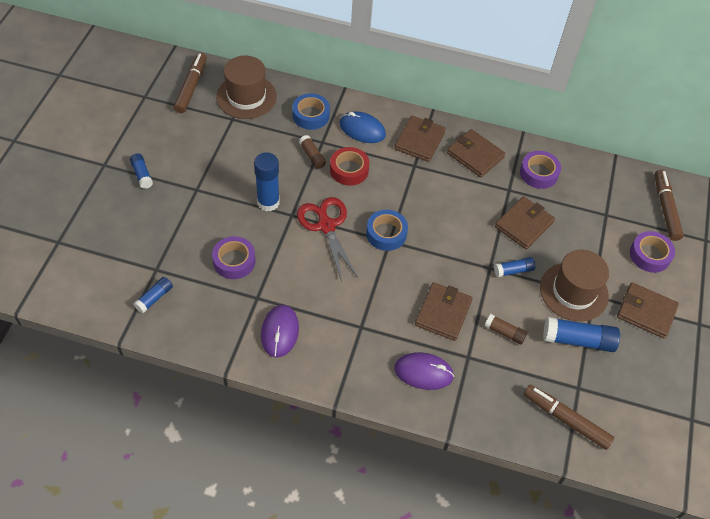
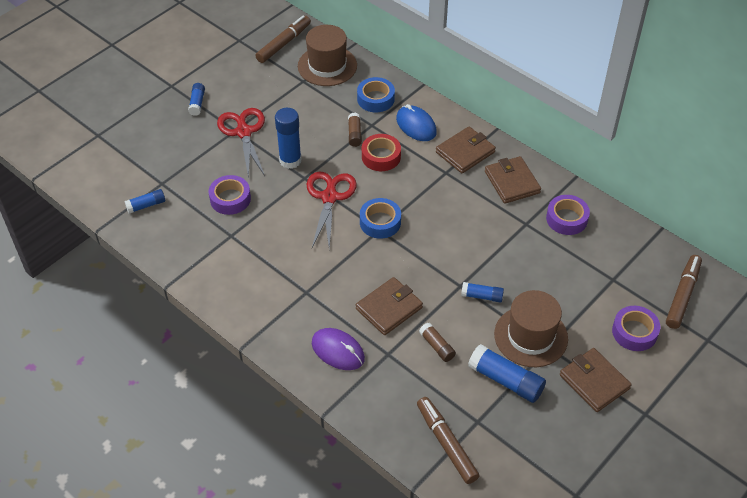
camera: 30 degrees right, 5 degrees down
(206, 189) = (243, 132): none -> red scissors
(279, 332) = (232, 270): purple mouse -> none
(523, 224) = (520, 259): brown wallet -> none

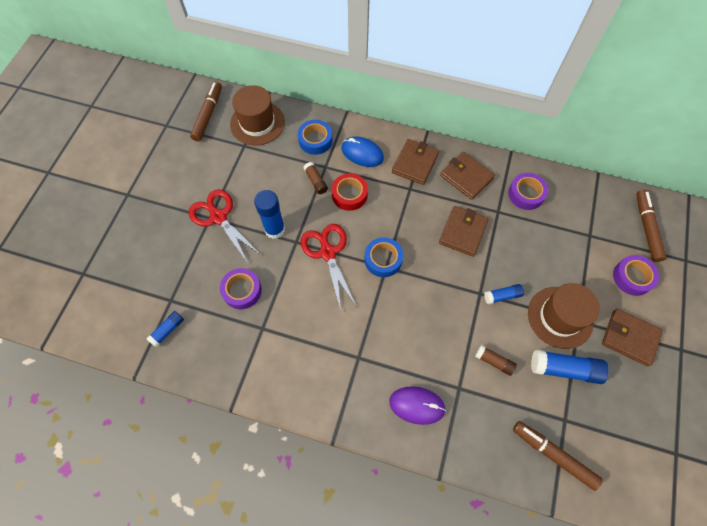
camera: 25 degrees left, 15 degrees up
(197, 103) = (161, 204): blue glue stick -> none
(389, 308) = (435, 342): brown wallet -> brown wallet (462, 232)

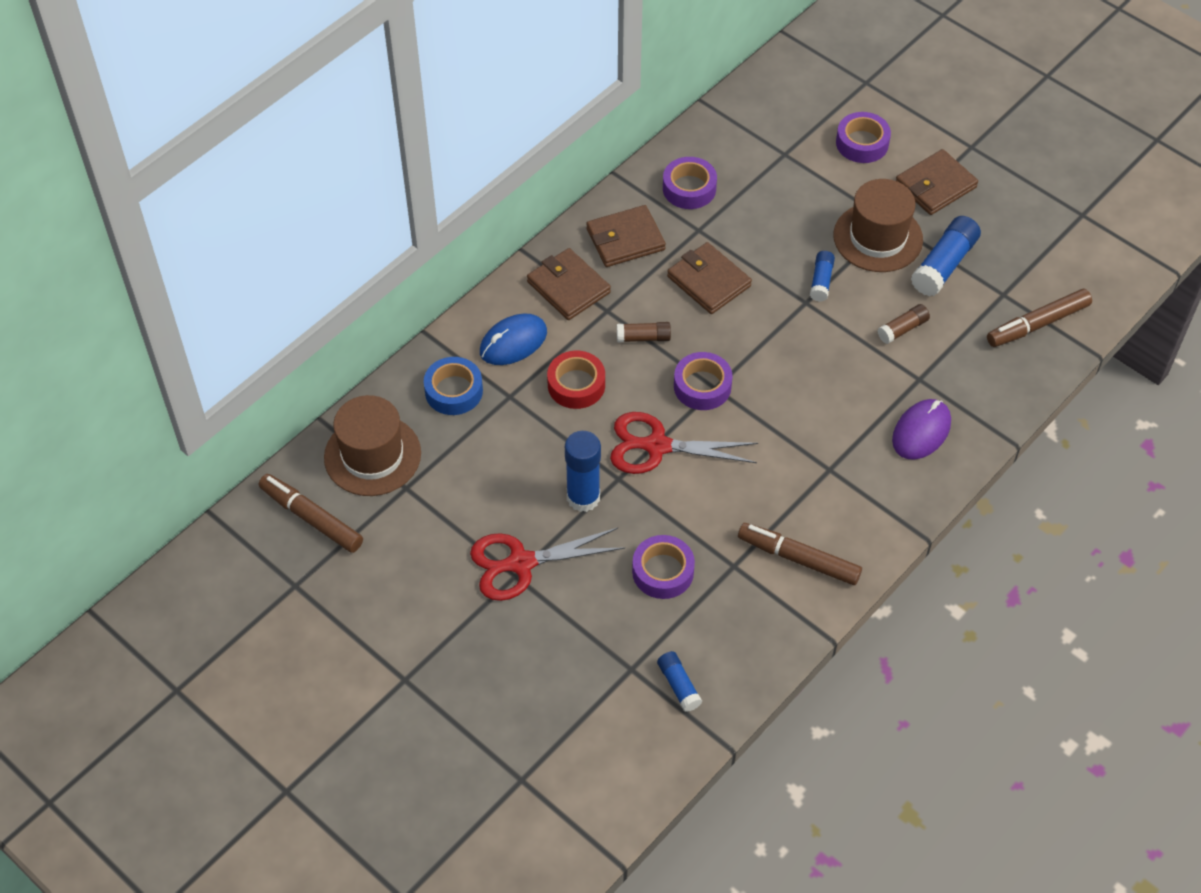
camera: 65 degrees left, 10 degrees down
(316, 181) = (528, 417): brown glue stick -> brown glue stick (643, 337)
(383, 259) = (702, 386): blue tape -> purple tape
(646, 228) = (804, 95): brown marker -> brown marker (798, 559)

